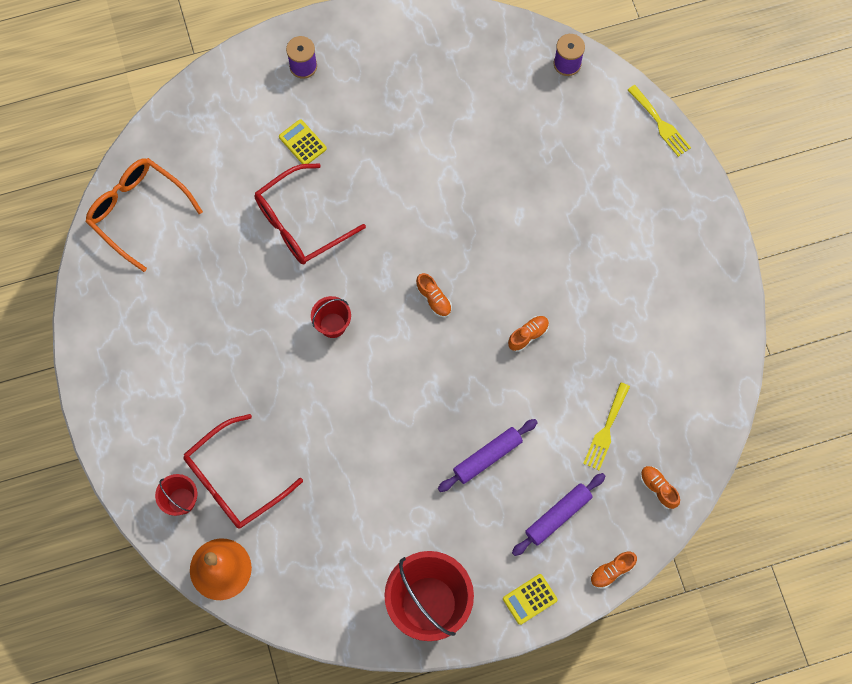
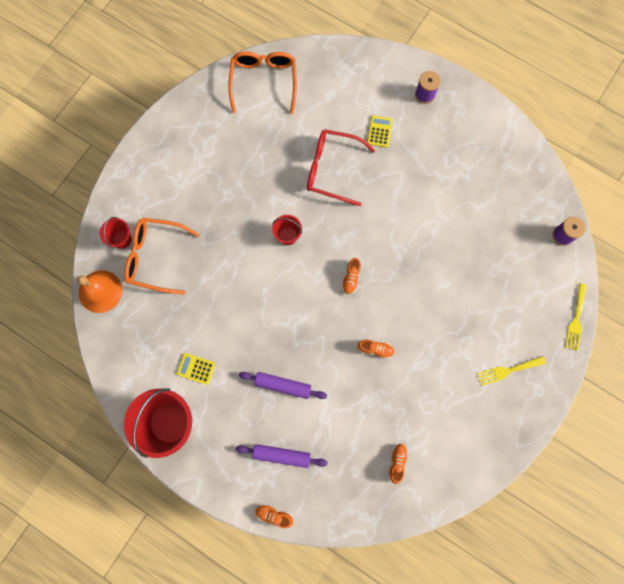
camera: 50 degrees right, 5 degrees up
(234, 480) = (155, 257): red glasses -> orange glasses
(530, 599) = (219, 479): yellow calculator -> yellow calculator (196, 368)
(606, 430) = (357, 442): yellow fork -> yellow fork (508, 370)
(658, 488) = (347, 502): orange shoe -> orange shoe (397, 462)

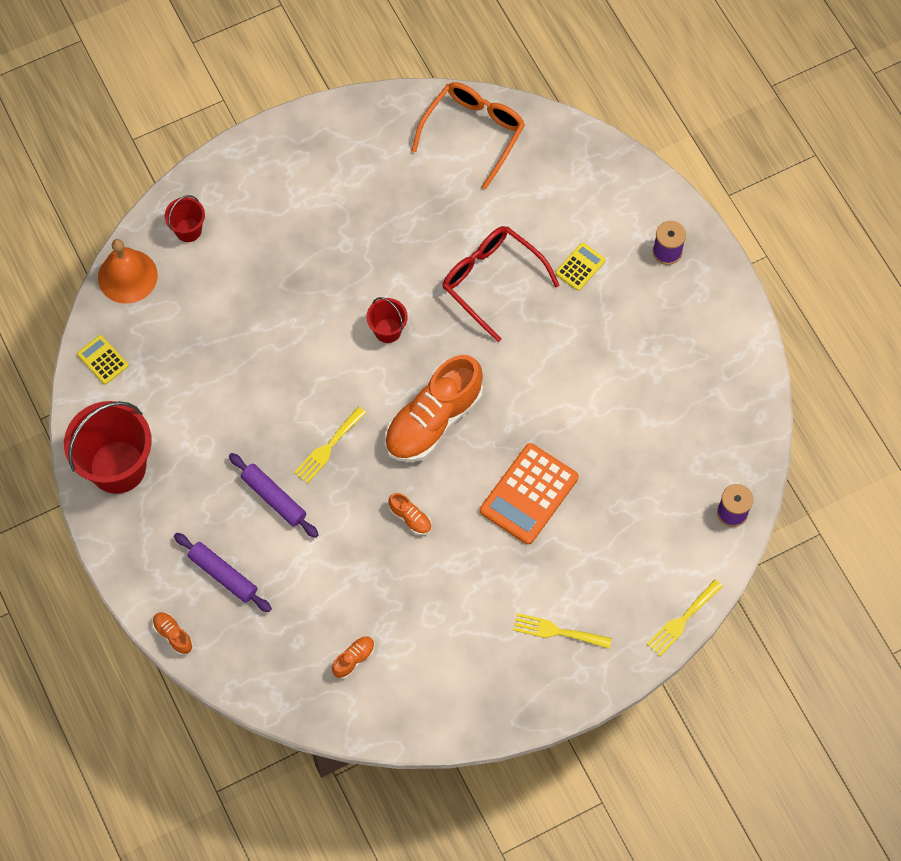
camera: 30 degrees right, 10 degrees down
(155, 257) = (215, 271): orange glasses -> none
(196, 368) = (184, 423): yellow calculator -> yellow calculator (103, 360)
(297, 333) = (328, 448): none -> yellow fork
(351, 278) = (433, 420): orange shoe -> orange shoe, size x2.43
(437, 292) = (529, 494): none -> orange calculator

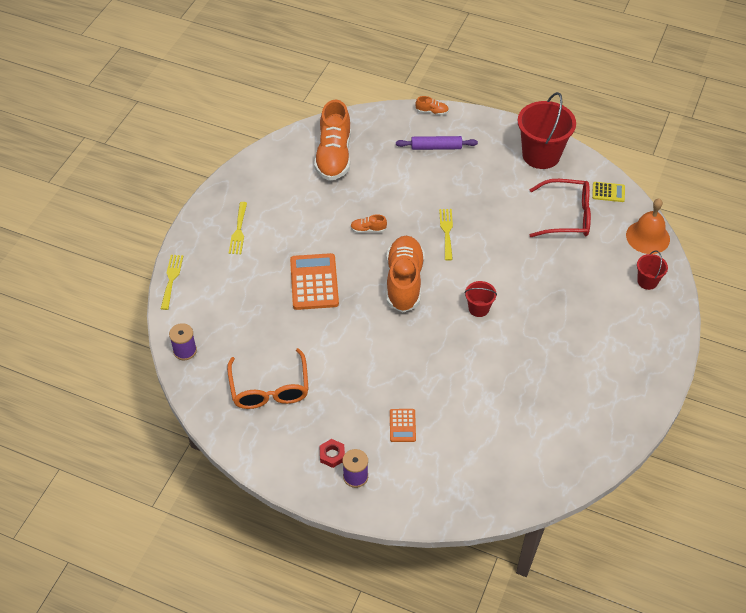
camera: 140 degrees right, 15 degrees down
(274, 498) = (448, 192): purple rolling pin -> none
(354, 659) = (334, 156): orange shoe -> orange shoe, size x2.43
(474, 132) = (554, 461): orange glasses -> orange glasses (269, 389)
(491, 281) = (448, 378): red glasses -> red glasses (567, 216)
(557, 631) = (238, 231): yellow fork -> yellow fork turned 120 degrees clockwise
(580, 267) = (402, 425): yellow calculator -> orange calculator
(671, 288) = (332, 455): none -> red nut

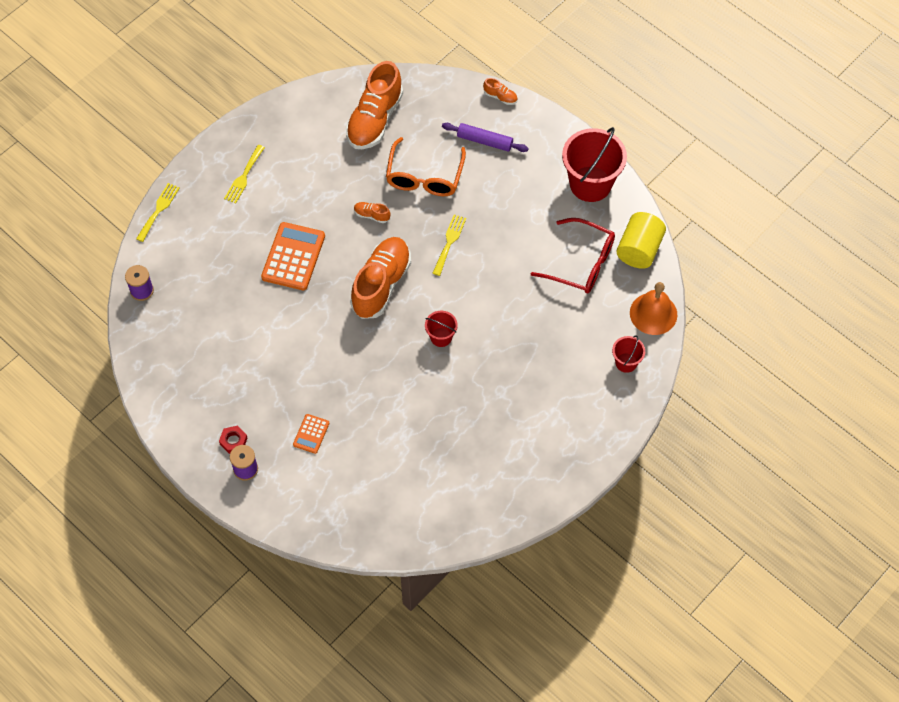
camera: 20 degrees right, 10 degrees up
(269, 389) = (204, 356): orange glasses -> orange glasses (424, 177)
(608, 192) = (639, 249): yellow calculator -> yellow cylinder

